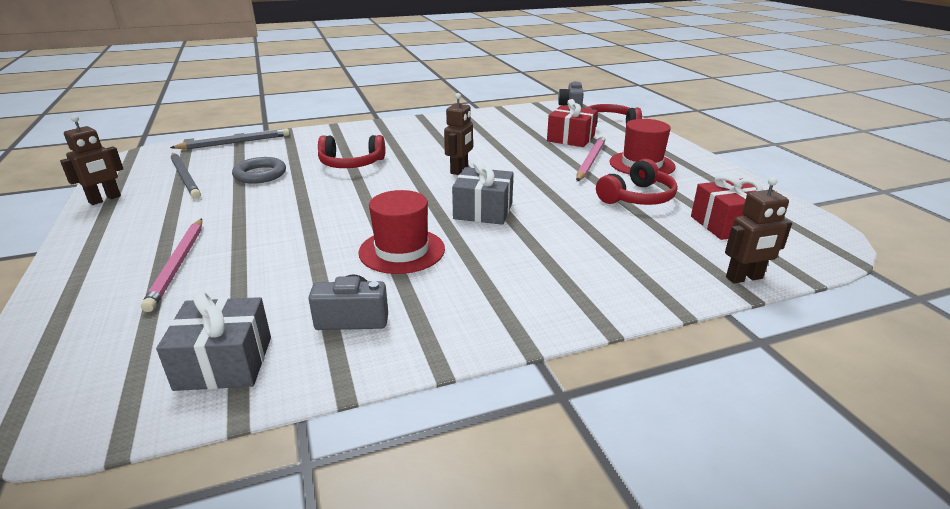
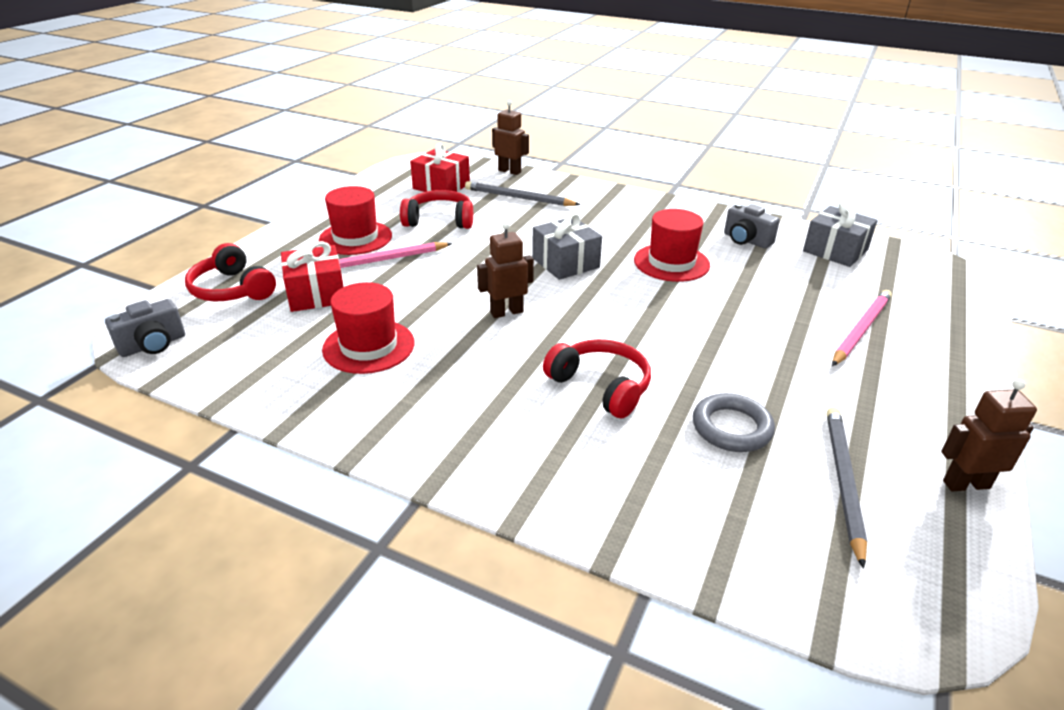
camera: 135 degrees left, 5 degrees up
(235, 142) = (730, 564): grey pencil -> grey pencil (518, 198)
(492, 135) = (369, 346): none -> red hat

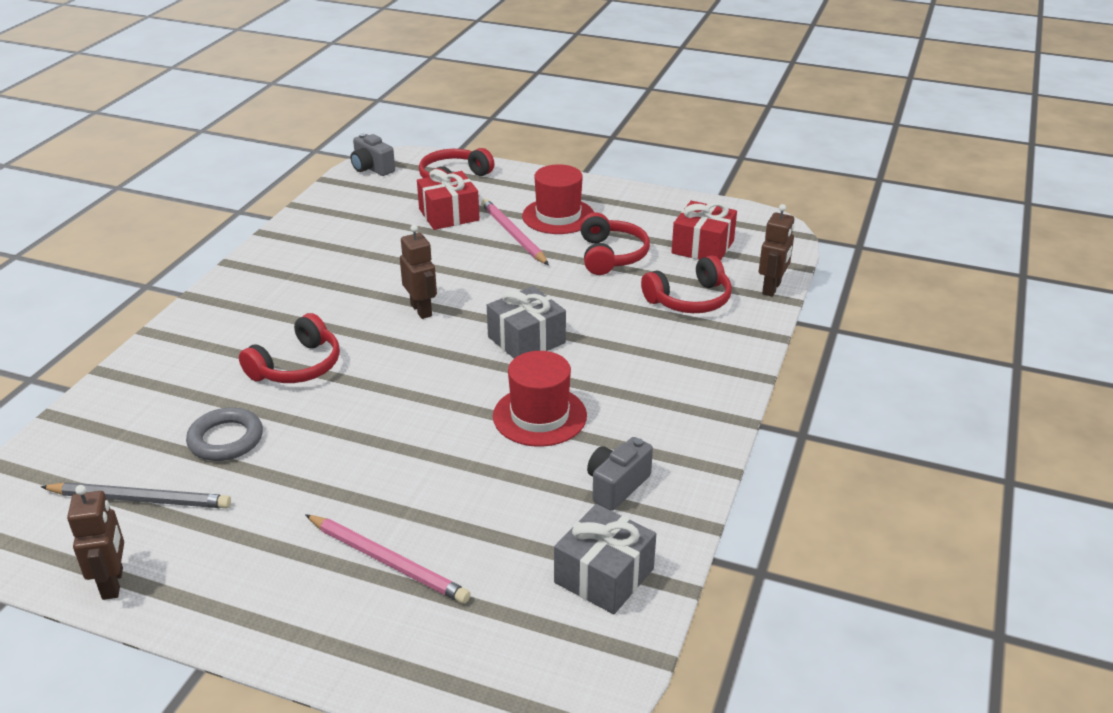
camera: 85 degrees right, 0 degrees up
(369, 346) = (366, 249): red hat -> none
(518, 198) = (690, 300): grey pencil -> red headphones

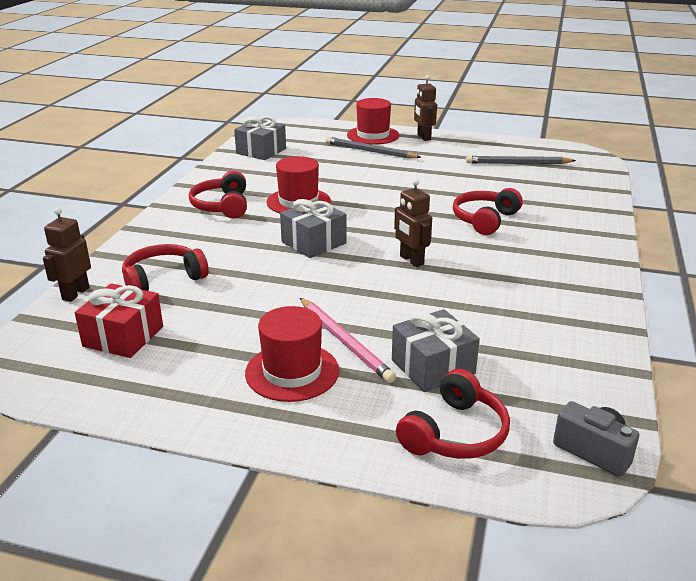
camera: 175 degrees right, 5 degrees down
(113, 583) = (497, 142): brown robot -> brown robot (423, 137)
(226, 439) = (496, 185): grey ring -> none
(358, 634) = (373, 135): none -> red hat
(388, 561) = (370, 151): pink pencil -> grey pencil
(449, 215) = (433, 367): red gift -> grey gift
(611, 255) = (231, 321): red headphones -> red headphones (222, 206)
(617, 486) = (250, 176): grey camera -> none

